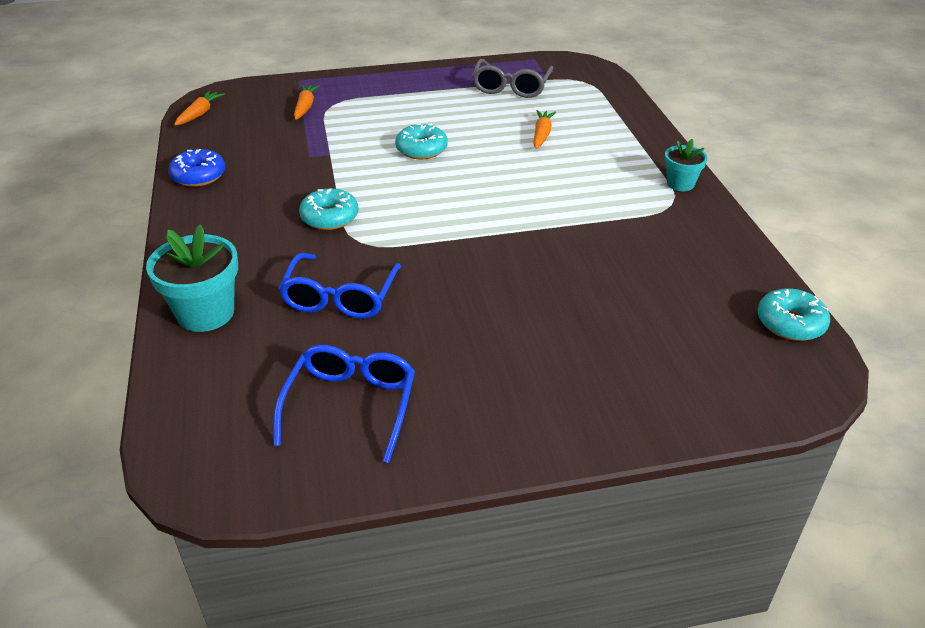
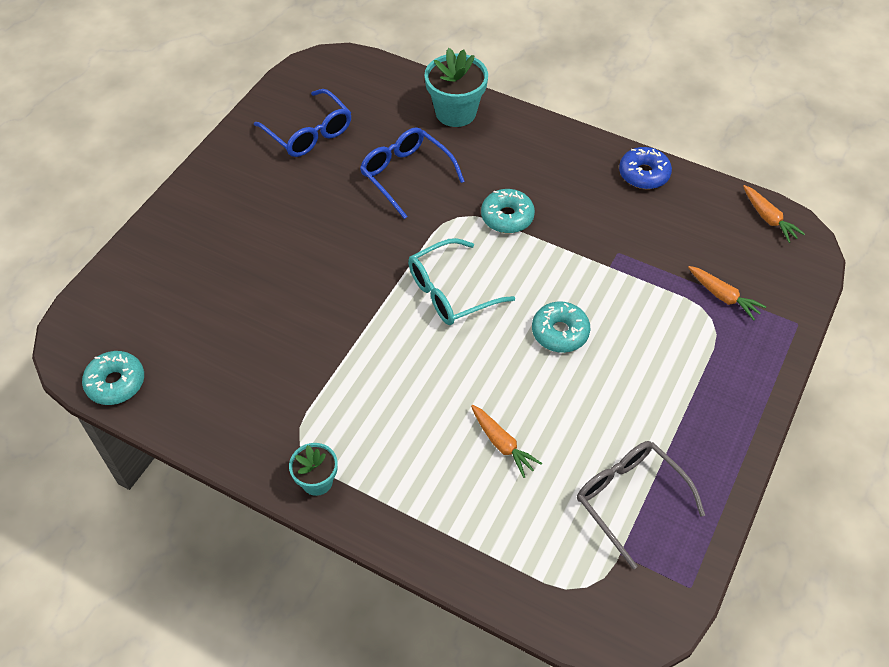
camera: 130 degrees right, 15 degrees up
(448, 207) = (450, 292): none -> turquoise glasses

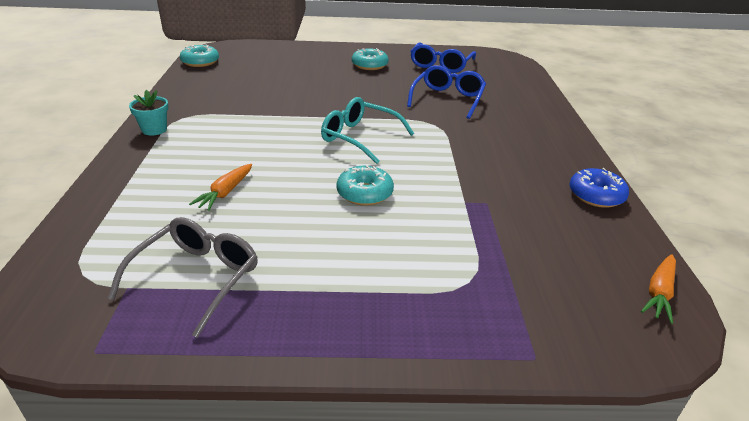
camera: 60 degrees right, 20 degrees down
(455, 112) = (530, 102): turquoise flower pot -> none
(507, 217) = (458, 143): turquoise donut -> turquoise donut (369, 65)
(723, 296) = (507, 283): orange carrot -> none

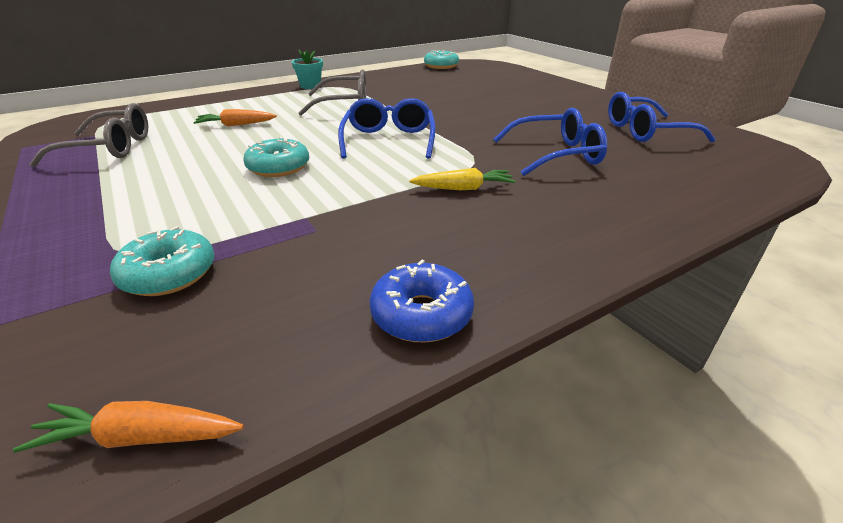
camera: 60 degrees right, 0 degrees up
(245, 130) = (345, 105): none -> grey glasses
(359, 137) = (389, 140): turquoise glasses -> blue glasses
(369, 65) = (562, 106): turquoise donut -> turquoise donut (169, 274)
(469, 140) = (463, 188): none -> yellow carrot

